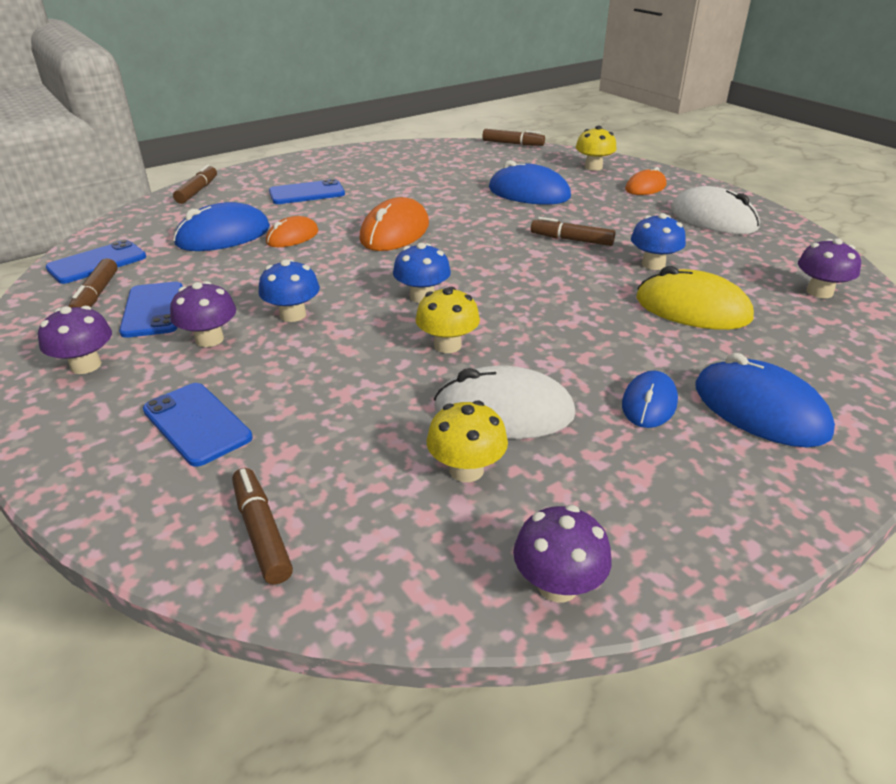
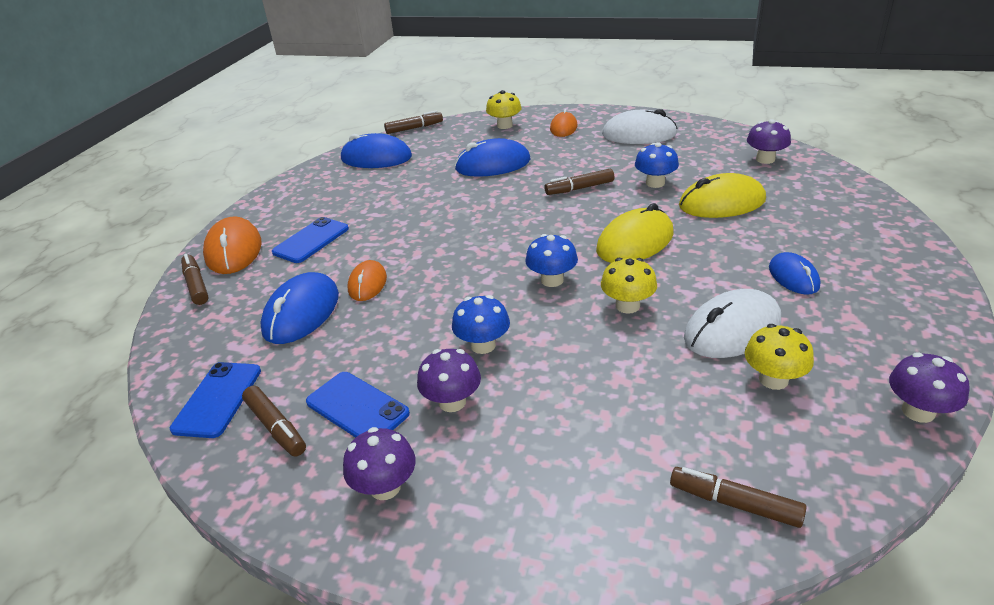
camera: 35 degrees left, 0 degrees up
(197, 424) = (561, 467): blue phone -> none
(395, 232) = (446, 240): orange mouse -> orange mouse (234, 250)
(544, 302) = (635, 242): none -> yellow mouse
(759, 409) = (845, 249): blue mouse -> blue mouse (376, 158)

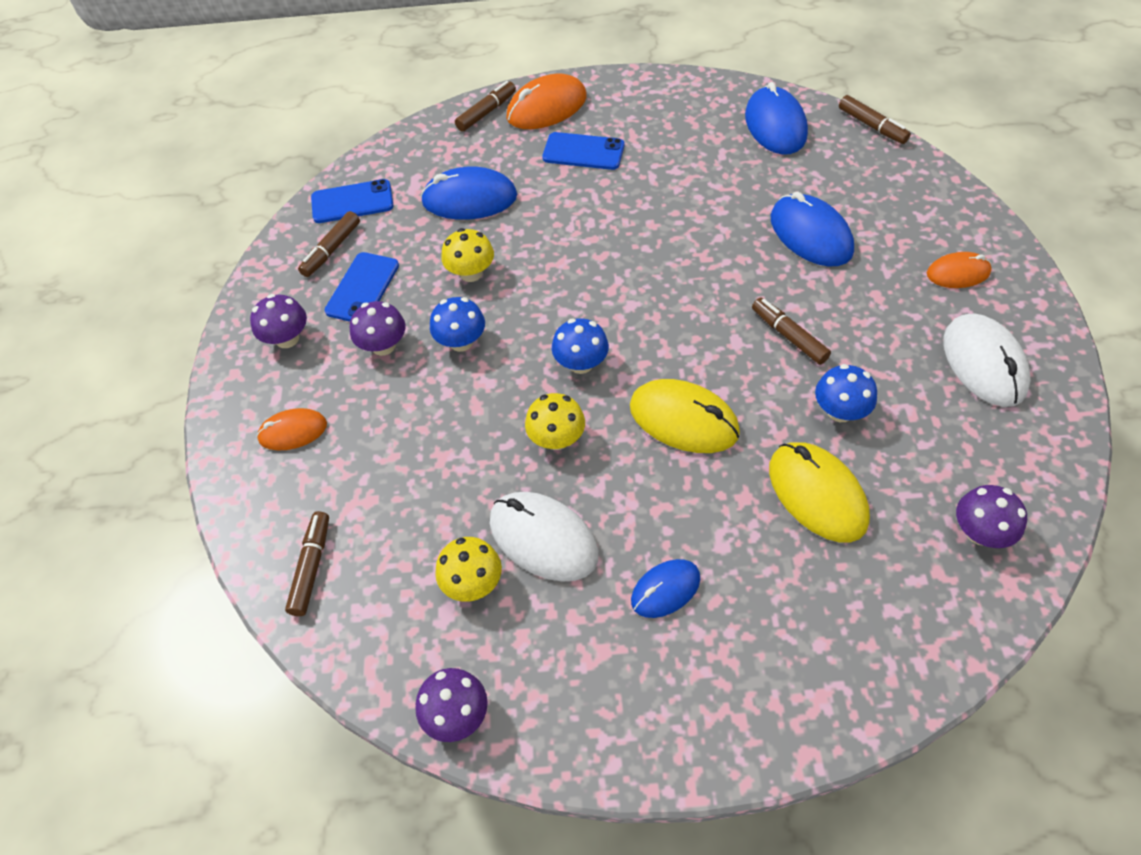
camera: 70 degrees right, 20 degrees up
(367, 284) = (526, 224): orange mouse -> orange mouse (293, 431)
(504, 125) = (930, 209): yellow mushroom -> yellow mushroom (471, 273)

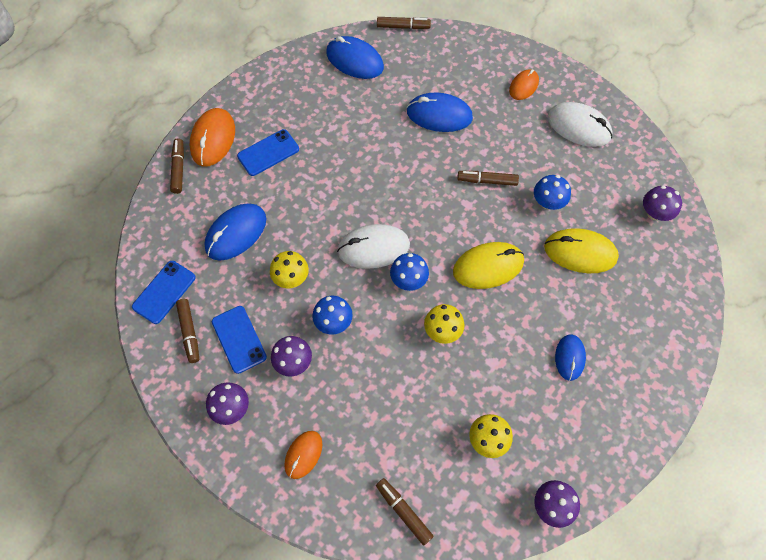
camera: 50 degrees left, 10 degrees up
(543, 538) = (493, 386): white mouse -> white mouse (373, 248)

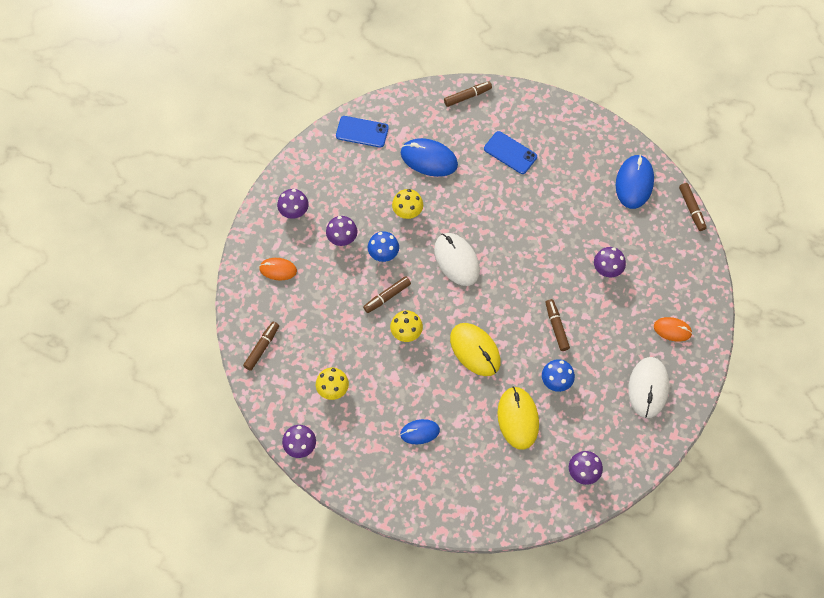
camera: 70 degrees right, 0 degrees up
(189, 332) = (338, 161): brown marker -> brown marker (387, 297)
(213, 139) = (505, 108): orange mouse -> none
(239, 339) = (345, 195): blue phone -> none
(408, 280) = (439, 295): blue mushroom -> none
(439, 115) = (607, 269): blue mouse -> purple mushroom

